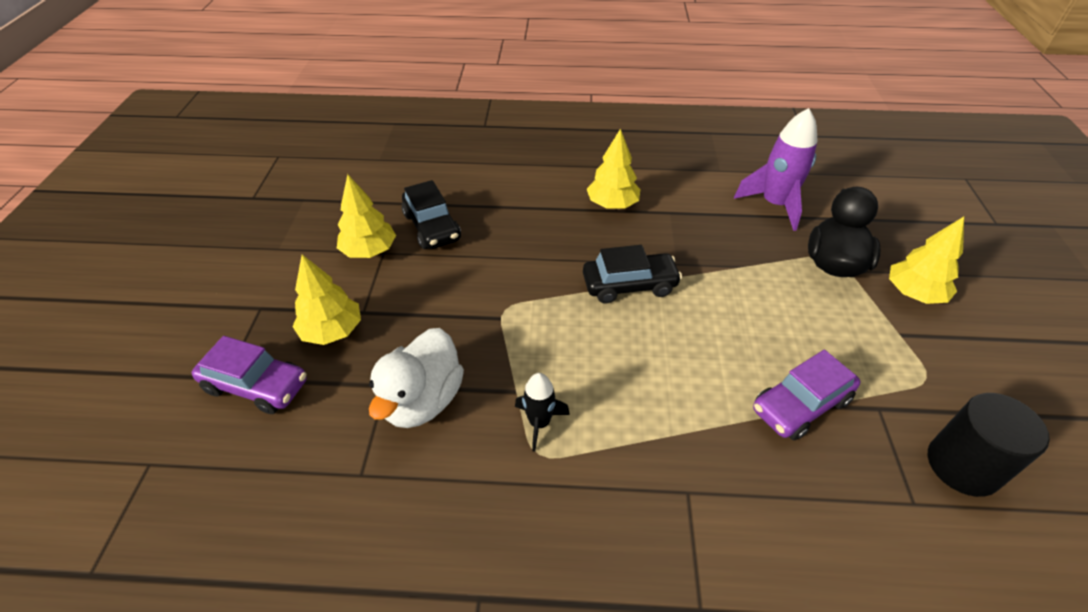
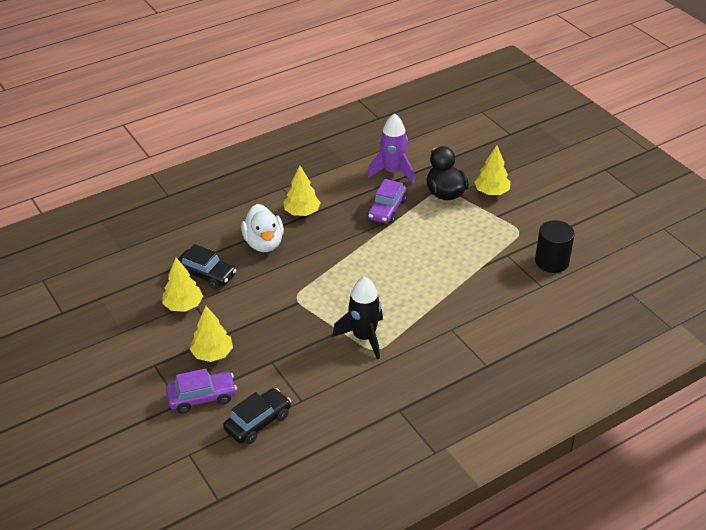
camera: 35 degrees left, 5 degrees down
(422, 400) = (298, 358): white duck -> white duck (264, 243)
(539, 423) = (364, 337): black rocket -> black rocket, size x1.75
(629, 285) = (351, 253): black car -> black car (258, 422)
(800, 405) = (473, 270): purple car -> purple car (387, 209)

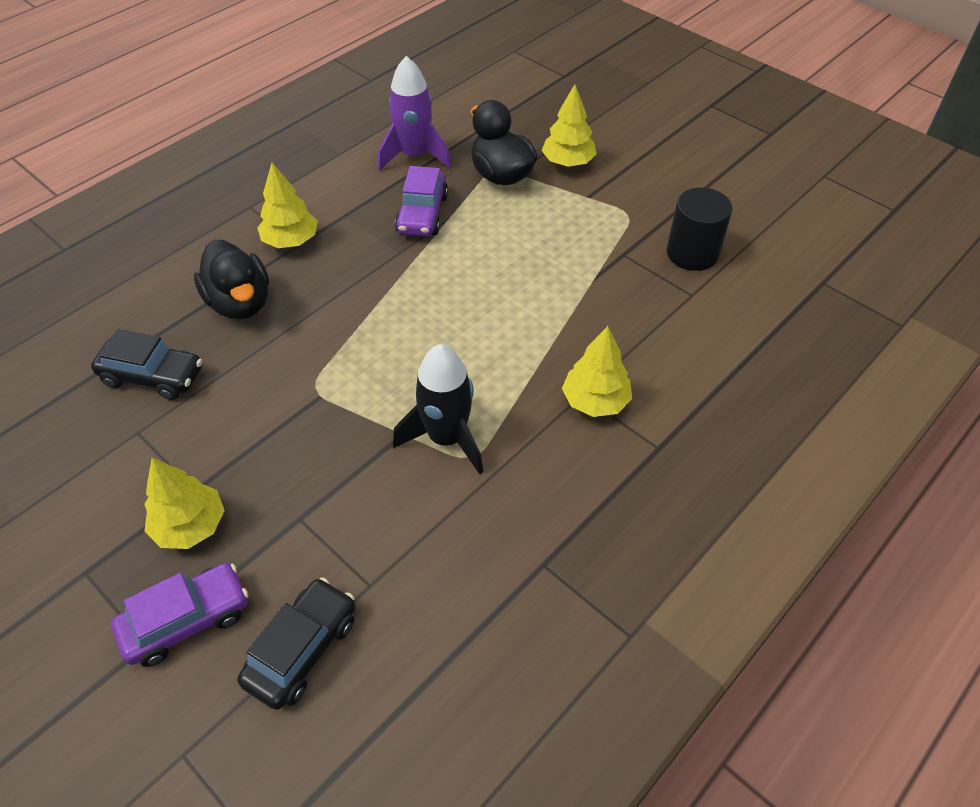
camera: 15 degrees left, 10 degrees up
(183, 305) = (121, 442): yellow tree -> yellow tree (595, 401)
(264, 243) = (240, 303): white duck -> black duck

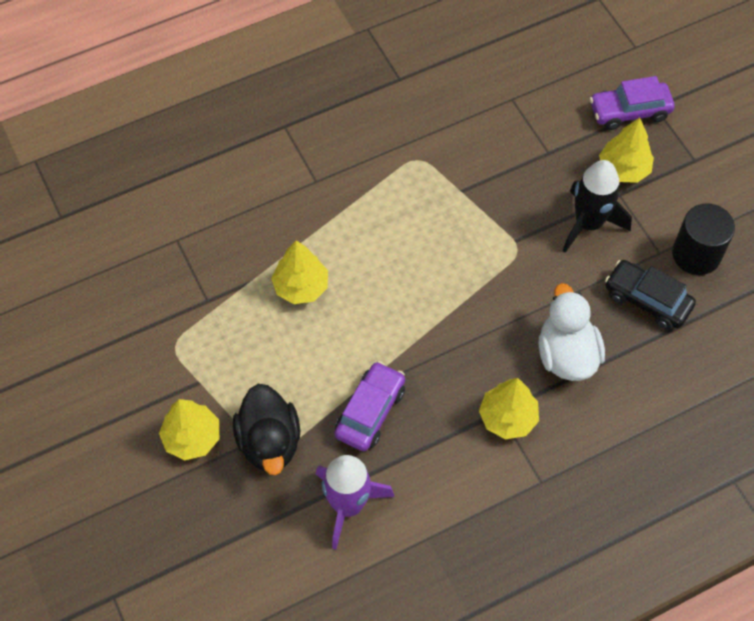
camera: 160 degrees left, 10 degrees up
(240, 303) = (566, 355): black duck -> white duck
(302, 649) = (561, 76): black car -> none
(446, 438) = (430, 177): black rocket -> black rocket (588, 223)
(595, 401) = (309, 172): yellow tree -> yellow tree (301, 287)
(692, 253) = (147, 281): black cylinder -> black cylinder (696, 254)

